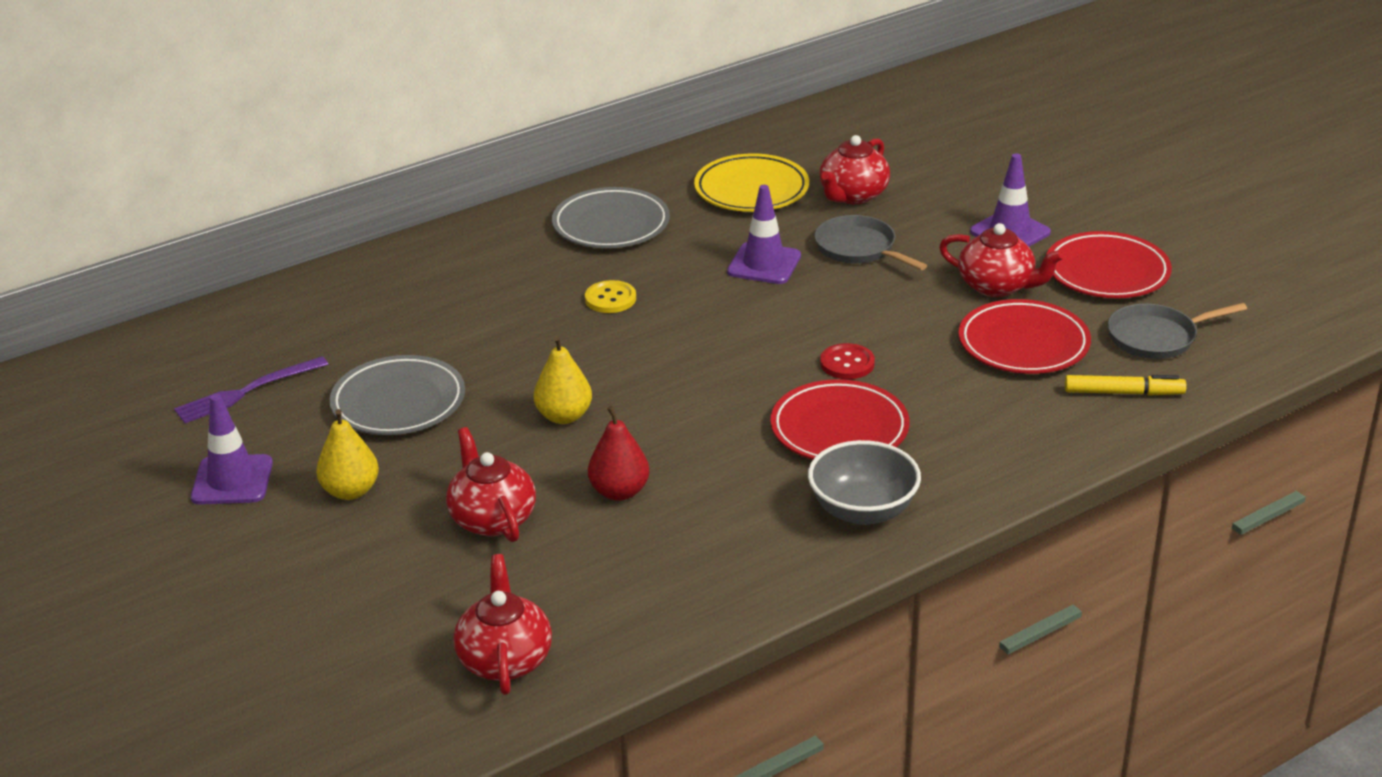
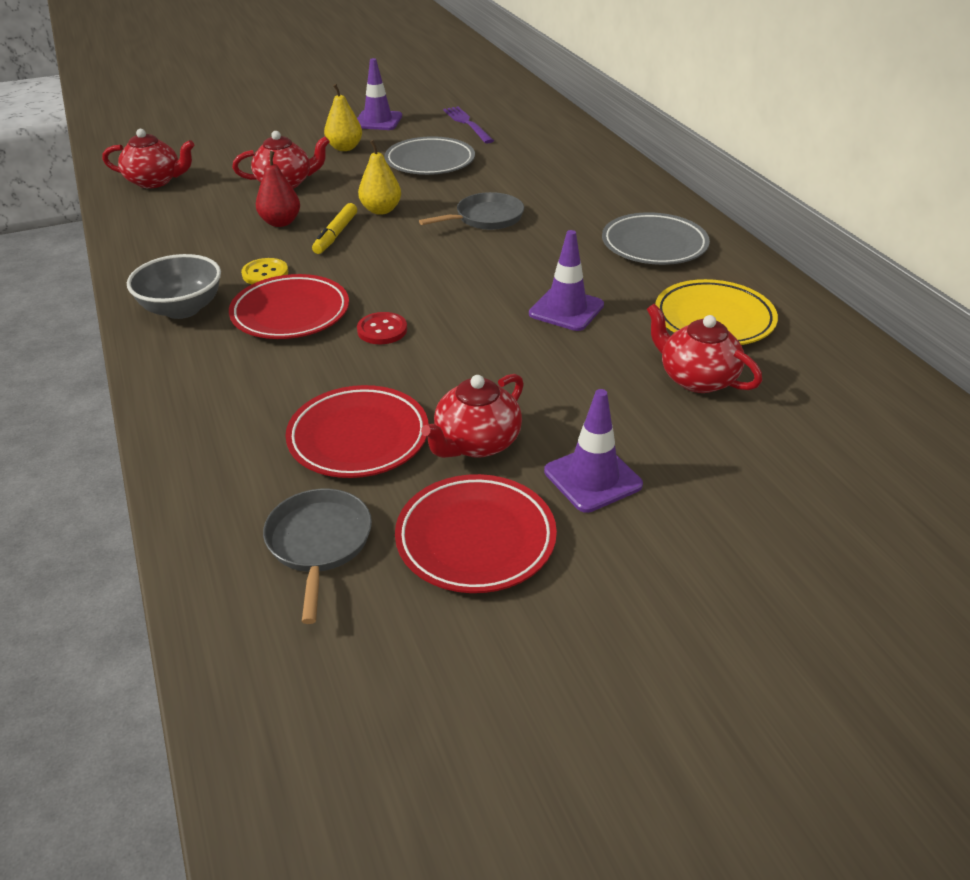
camera: 100 degrees right, 5 degrees up
(610, 299) = (532, 236): yellow button -> yellow button (265, 273)
(859, 249) = (580, 366): grey pan -> grey pan (485, 218)
(1123, 393) = (234, 487): yellow marker -> yellow marker (336, 234)

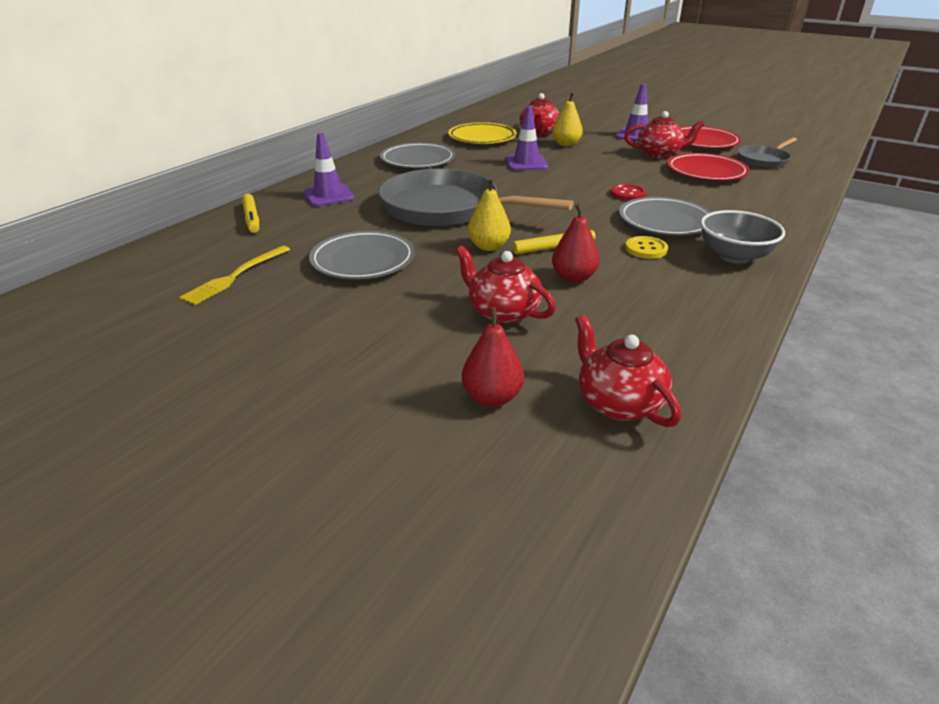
camera: 125 degrees left, 5 degrees down
(220, 155) = (492, 397): none -> red pear
(290, 313) = (665, 222): red plate -> grey plate
(345, 148) = (374, 319): yellow pear -> yellow pear (566, 144)
(378, 121) = (266, 333): purple traffic cone -> purple traffic cone (328, 195)
(467, 124) = (236, 276): purple fork -> yellow fork
(485, 218) = (447, 208): grey pan -> grey pan, size x1.99
(570, 142) = (252, 219): none -> yellow marker

